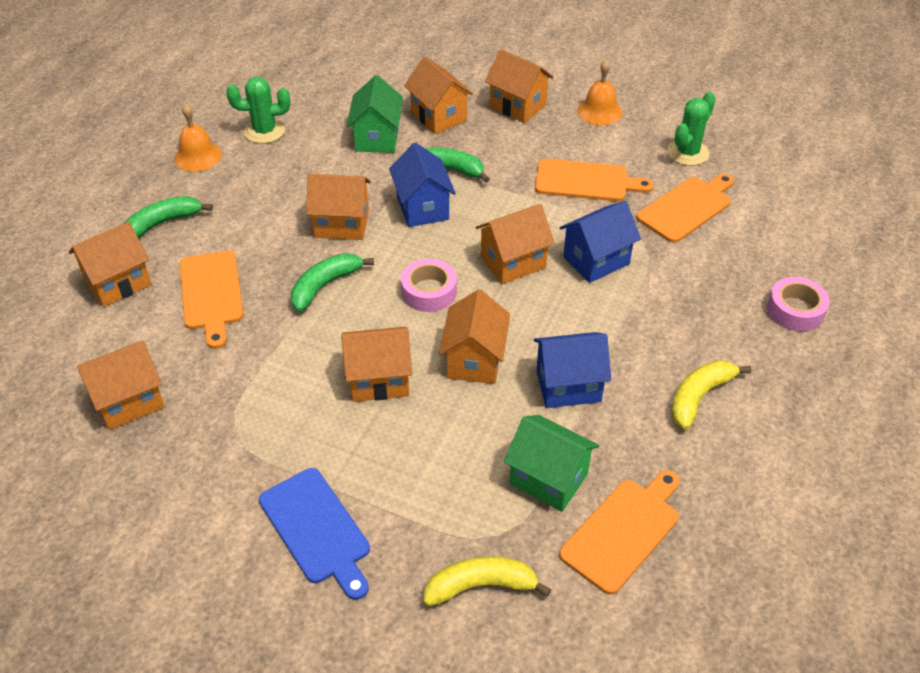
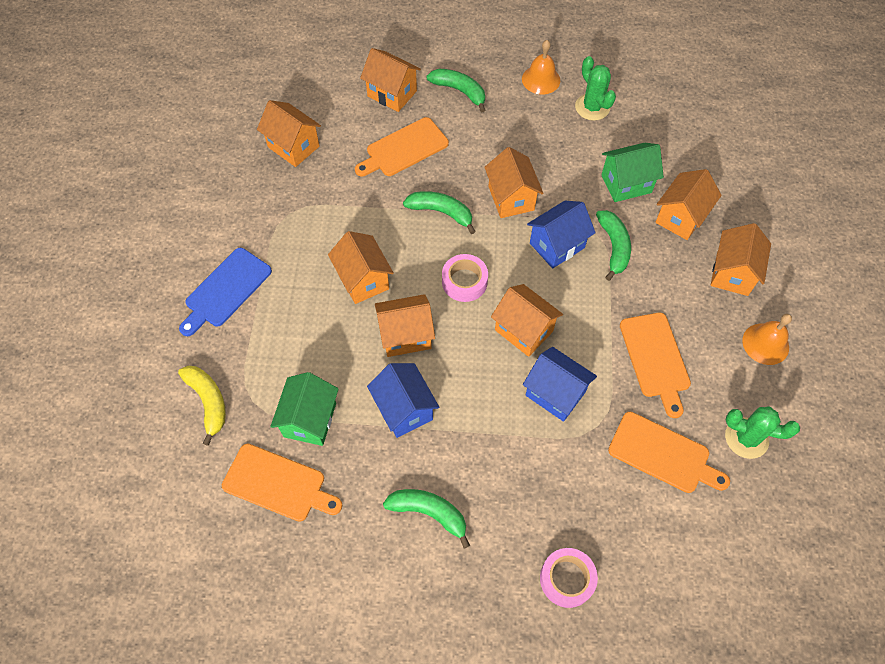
camera: 70 degrees right, 15 degrees up
(699, 396) = (429, 512): yellow banana -> green banana

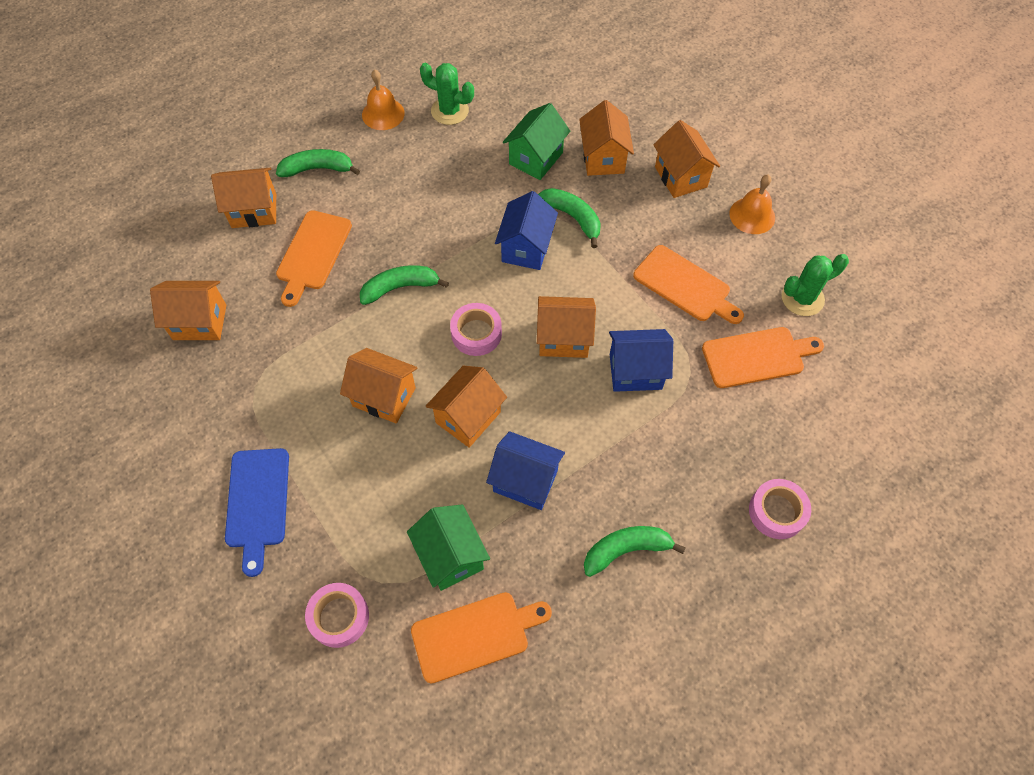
camera: 40 degrees left, 0 degrees up
(208, 402) = (339, 617): yellow banana -> pink tape
(511, 198) = (451, 234): orange house -> none

